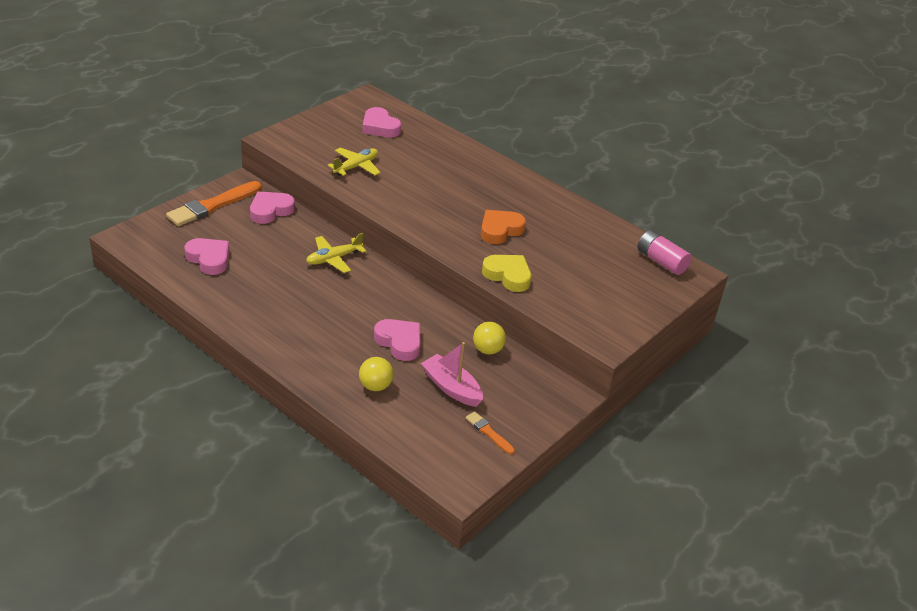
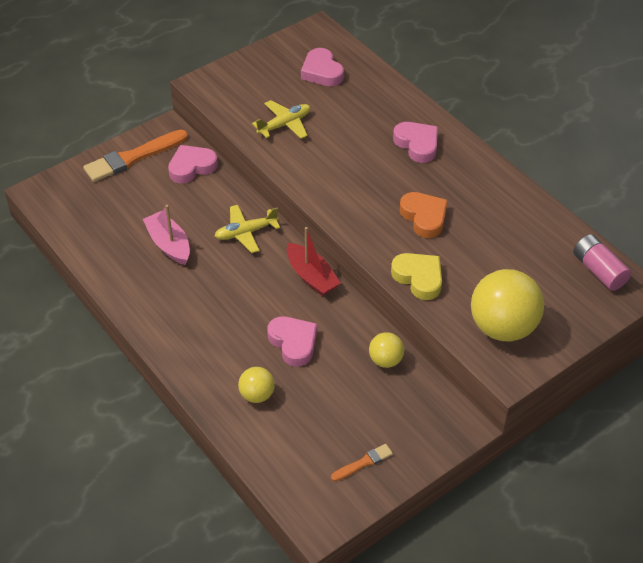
camera: 15 degrees right, 10 degrees up
(209, 259) = (117, 225): pink heart -> pink heart (417, 144)
(403, 289) = (311, 276): none -> red boat
(451, 388) = (336, 404): pink boat -> pink boat (169, 244)
(488, 432) = (363, 463): orange brush -> orange brush turned 90 degrees clockwise
(500, 230) = (424, 217): orange heart -> orange heart turned 90 degrees clockwise
(592, 308) = (503, 327): none -> yellow ball

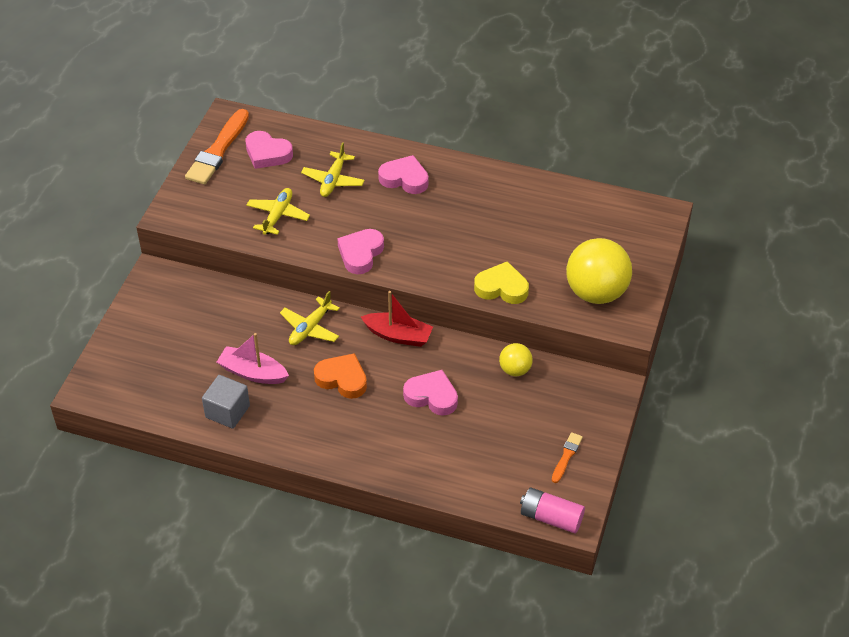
camera: 35 degrees left, 0 degrees up
(122, 264) = (227, 411): none -> grey cube
(133, 157) = (147, 314): orange brush -> orange brush (218, 150)
(191, 167) = (209, 296): pink heart -> pink heart (360, 254)
(257, 395) = (440, 453): yellow ball -> none
(355, 117) = (333, 180): none -> yellow plane
(424, 217) = (463, 237): orange heart -> orange heart (342, 379)
(598, 270) = (627, 212): pink battery -> pink battery (551, 518)

